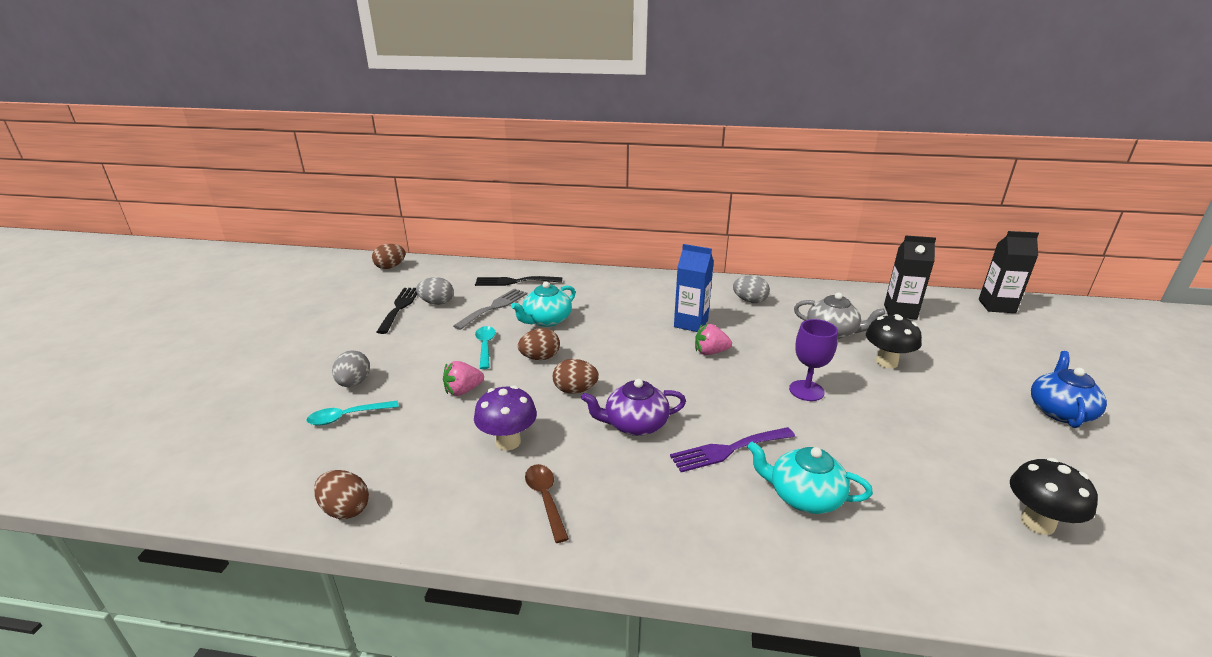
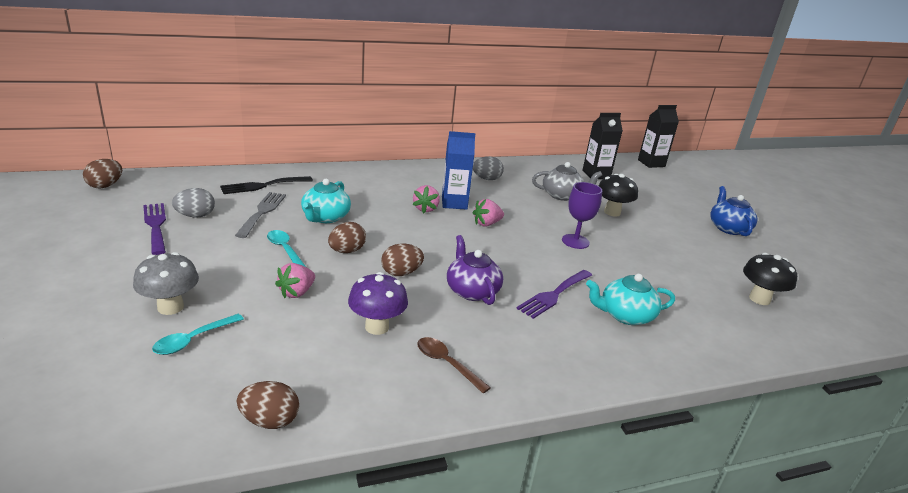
camera: 30 degrees left, 0 degrees up
(354, 383) = (170, 307): grey egg -> grey mushroom
(399, 307) = (155, 226): black fork -> purple fork
(635, 424) = (472, 291): purple teapot -> purple teapot turned 105 degrees clockwise
(654, 325) = (425, 209): none -> pink strawberry

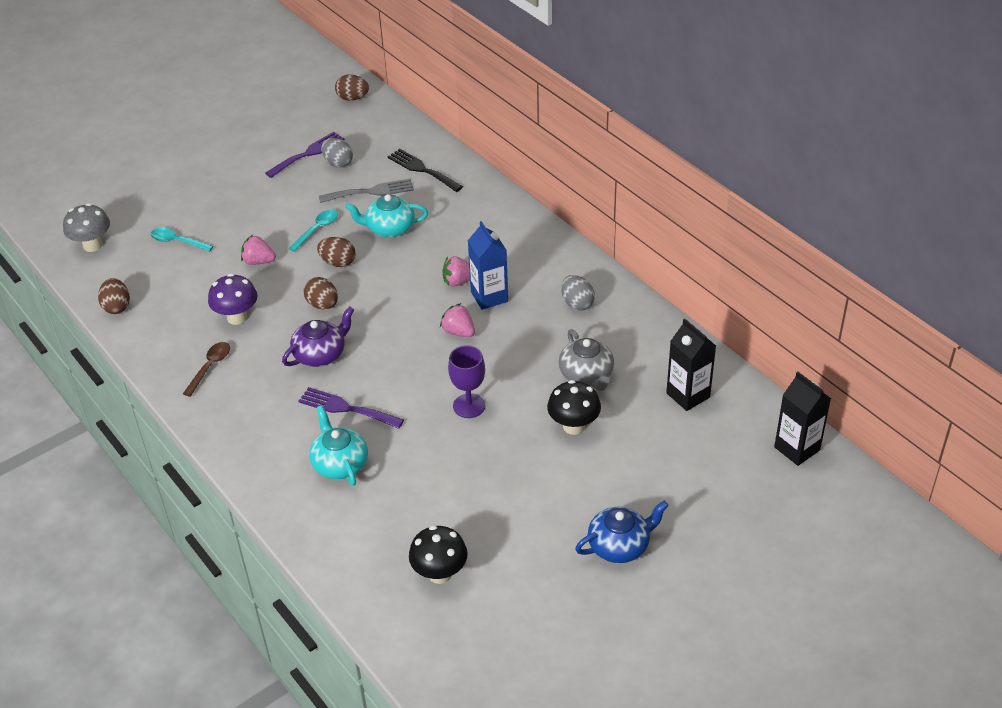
camera: 75 degrees right, 15 degrees up
(170, 307) = (207, 215): grey mushroom -> grey mushroom (92, 245)

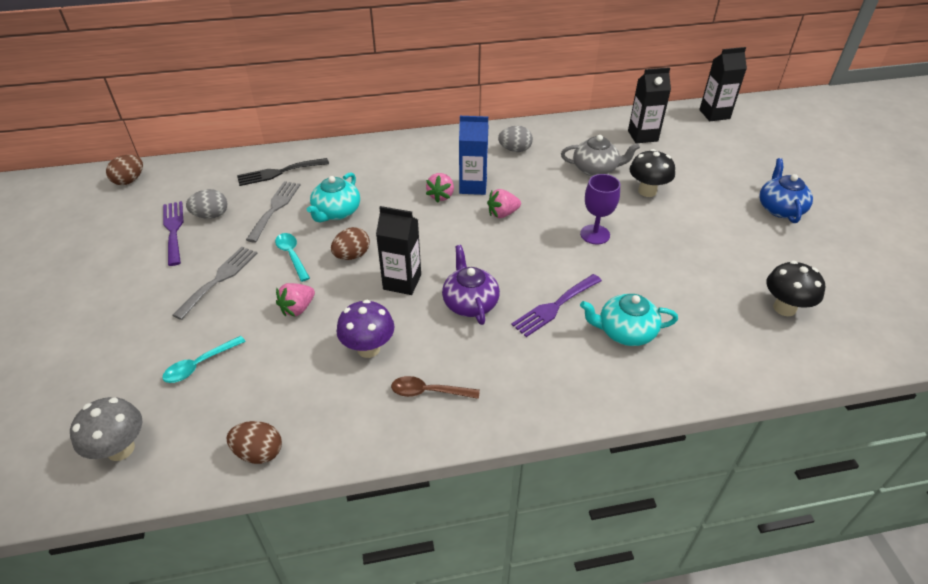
camera: 65 degrees left, 0 degrees up
(210, 367) = (429, 392): brown spoon -> brown spoon turned 45 degrees counterclockwise
(267, 206) = (219, 279): none -> grey fork
(323, 305) = (402, 282): brown egg -> black carton

